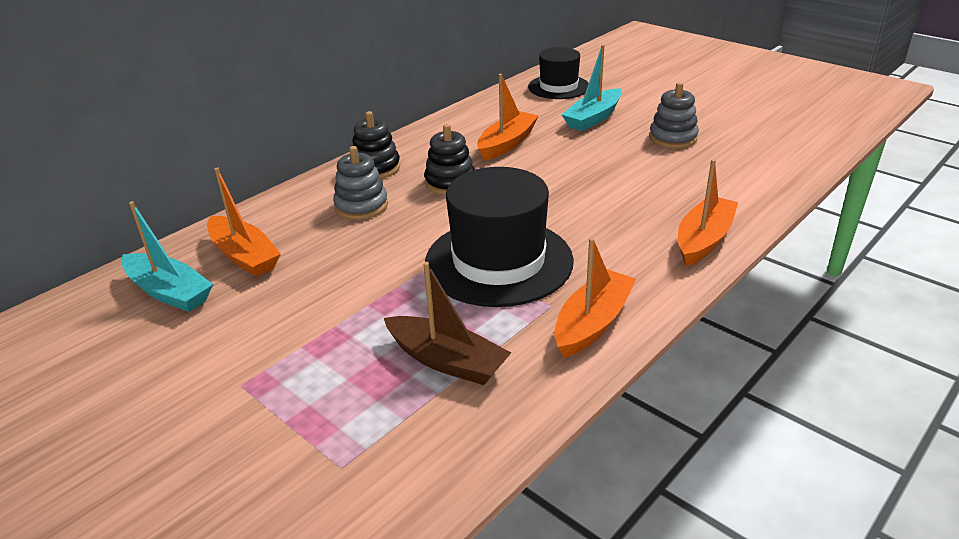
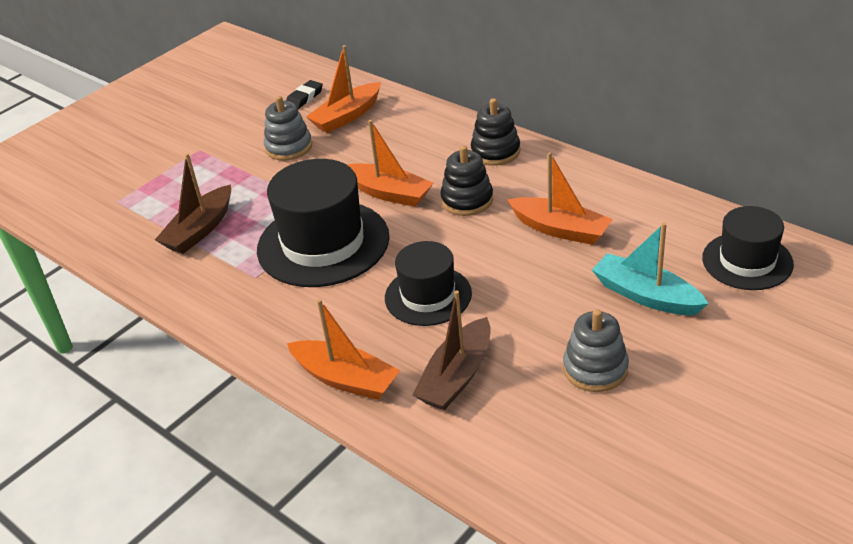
camera: 90 degrees right, 5 degrees up
(169, 292) = (304, 98): turquoise boat -> black eraser
(361, 206) = (422, 156): grey stacking toy -> grey stacking toy (289, 147)
(589, 201) = (428, 296): none -> black hat
(592, 323) = (226, 301): orange boat -> orange boat (389, 193)
(690, 188) = (457, 376): none -> brown boat

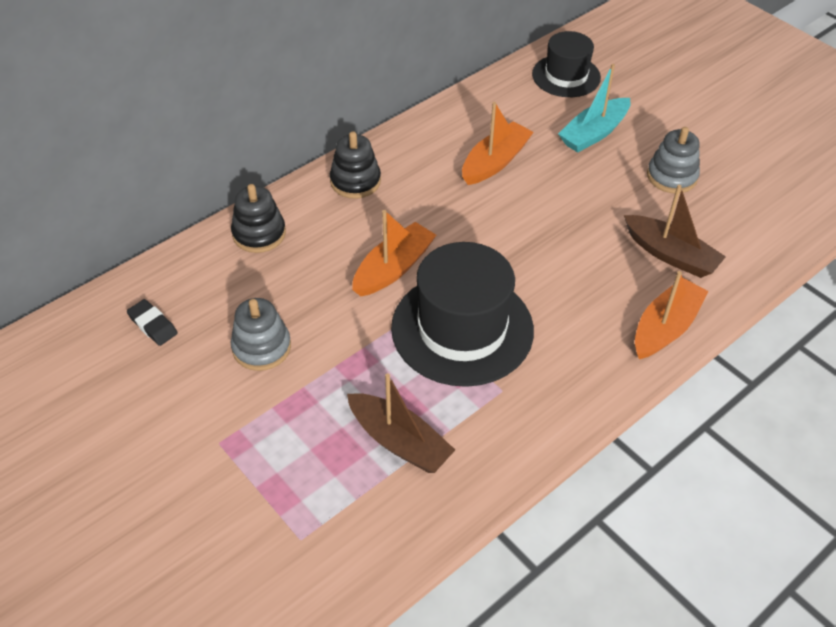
camera: 85 degrees left, 10 degrees up
(347, 116) = (222, 288): orange boat -> none
(428, 296) = (564, 259): black hat -> none
(467, 200) = (429, 213): black stacking toy -> black stacking toy (259, 234)

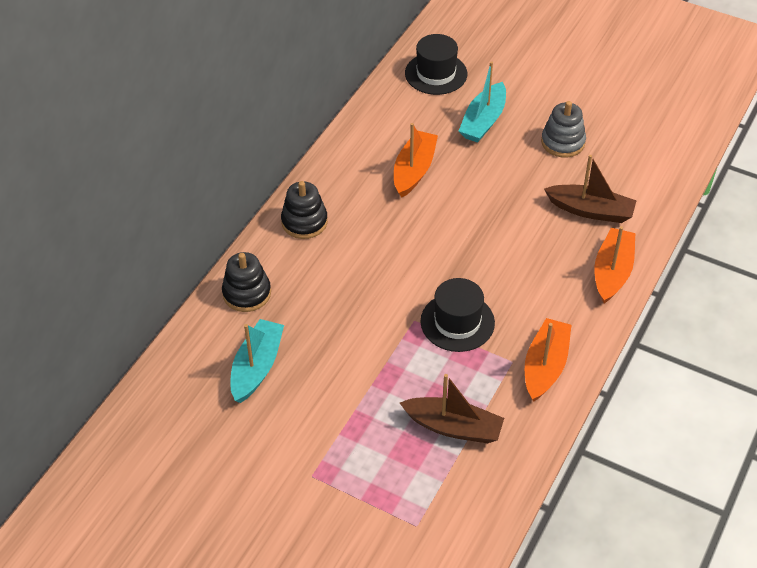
camera: 20 degrees left, 0 degrees up
(153, 325) = (201, 399): black eraser -> none
(227, 310) = (257, 367): none -> turquoise boat
(261, 347) = (303, 389): grey stacking toy -> none
(393, 268) = (376, 289): orange boat -> orange boat (545, 366)
(462, 329) = (457, 322): black hat -> black hat, size x0.61

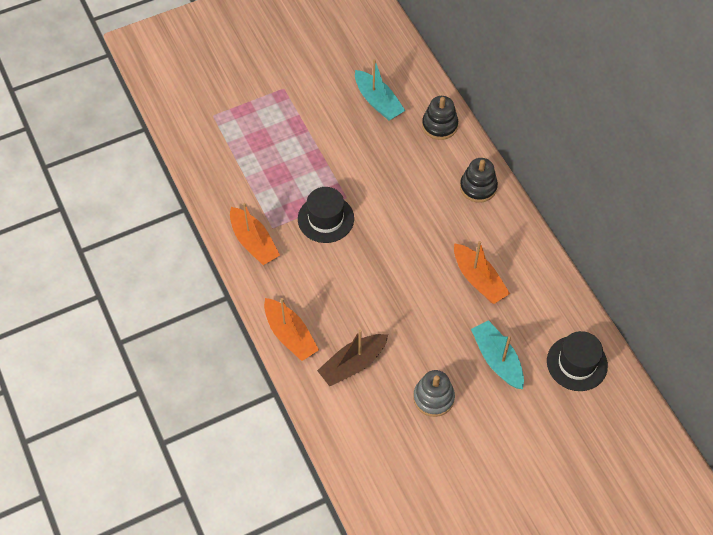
camera: 125 degrees right, 10 degrees up
(453, 427) = (255, 169): brown boat -> none

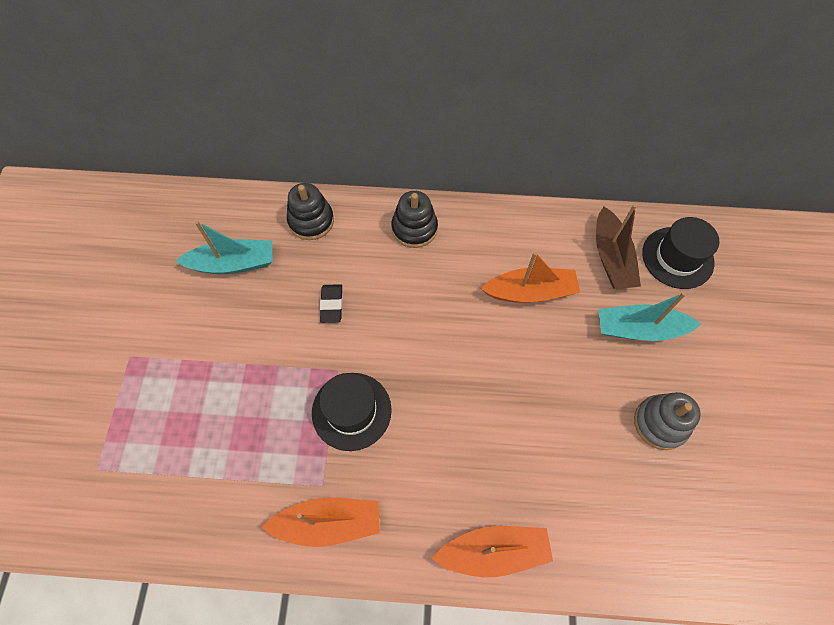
camera: 60 degrees left, 5 degrees up
(353, 364) = (574, 493): brown boat -> brown boat (611, 257)
(387, 170) = (331, 305): none -> black eraser

